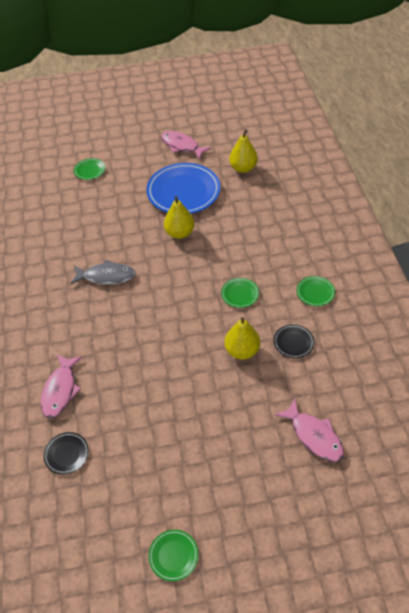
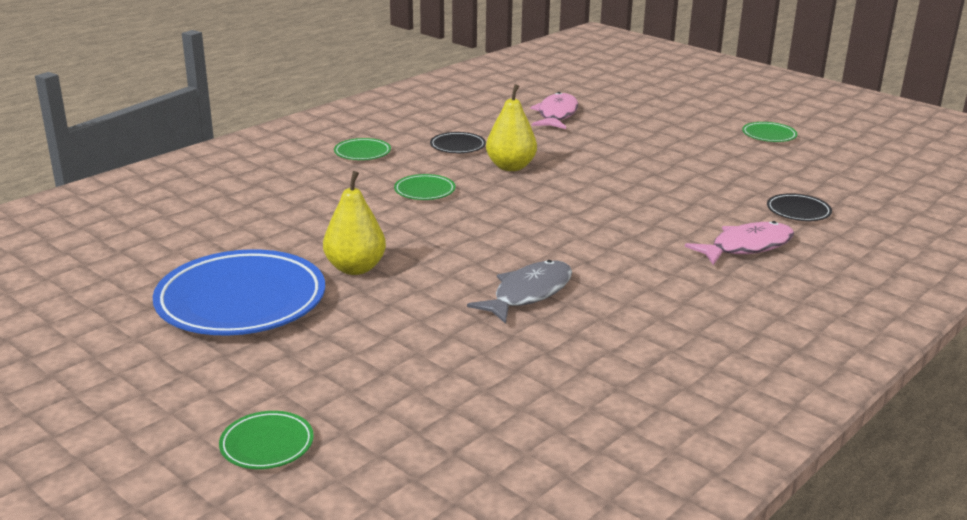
camera: 130 degrees left, 25 degrees down
(106, 276) = (528, 294): grey fish -> grey fish turned 75 degrees clockwise
(182, 146) = (80, 356): pink fish -> none
(243, 168) = (119, 268): yellow pear -> none

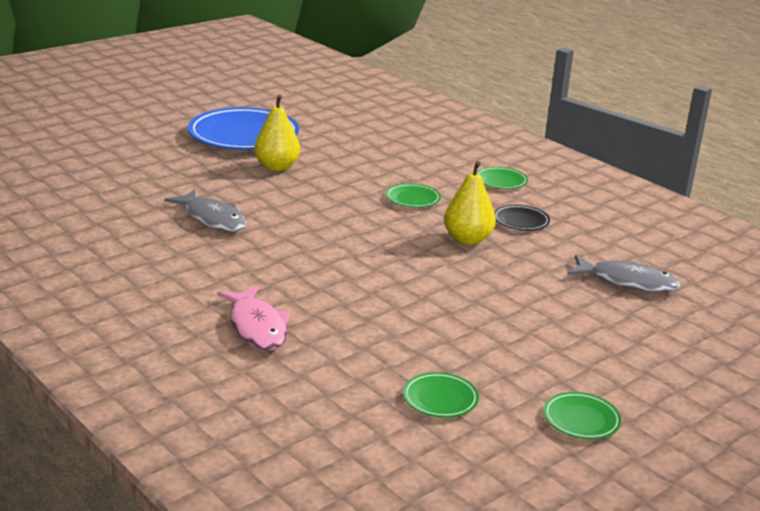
camera: 95 degrees right, 0 degrees up
(267, 444) = (82, 138): green plate -> green plate (440, 399)
(556, 115) = (627, 282): pink fish -> grey fish
(798, 211) = (332, 379): black plate -> none

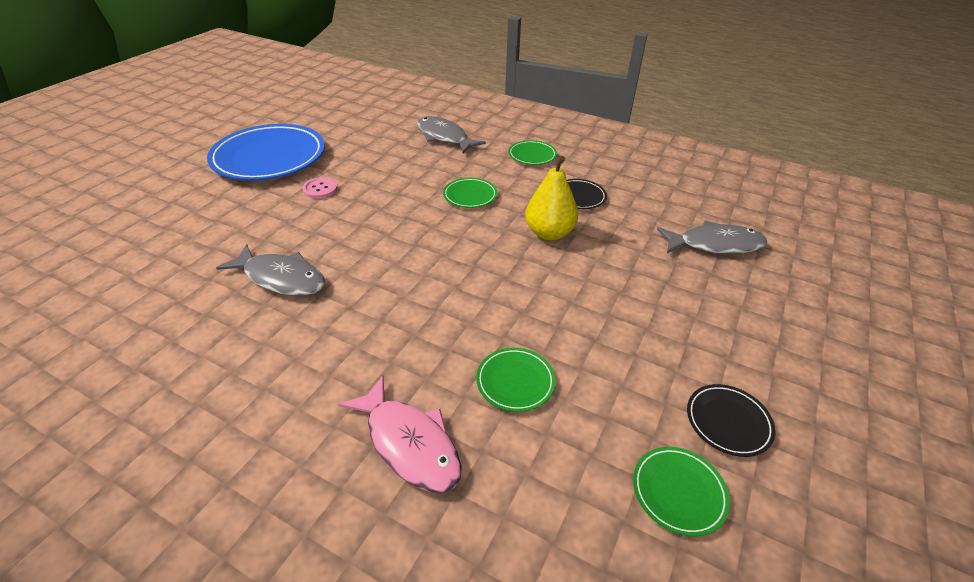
camera: 20 degrees left, 15 degrees up
(277, 167) = (320, 189): yellow pear -> pink button
(421, 150) = (444, 137): none -> grey fish
(518, 379) = (728, 422): none -> black plate
(581, 419) = (830, 464): green plate -> green plate (515, 382)

